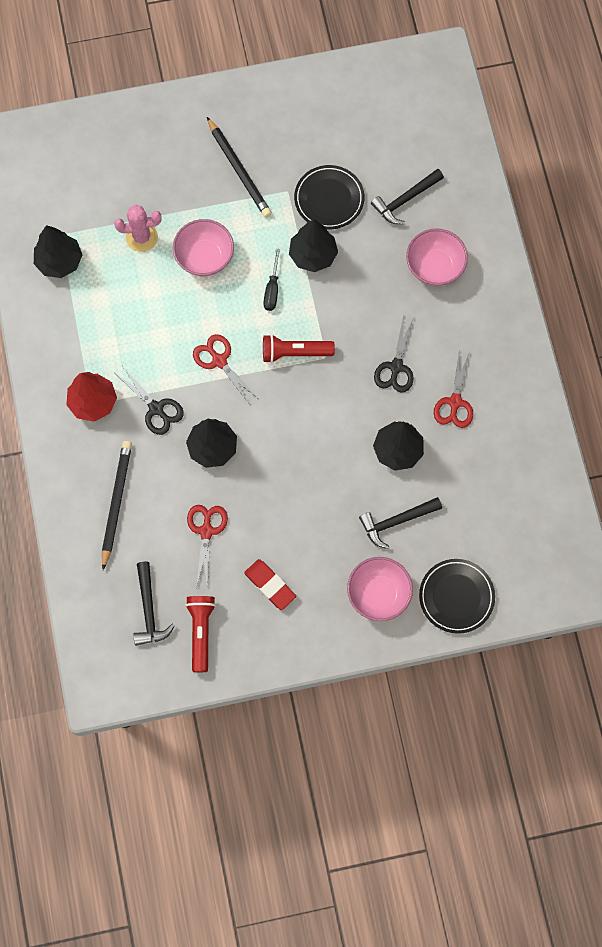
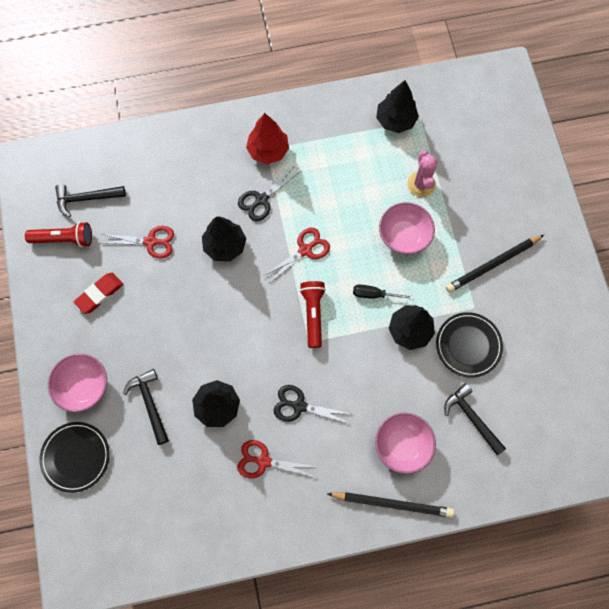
camera: 90 degrees right, 0 degrees up
(116, 503) = (179, 171): black pencil -> black pencil (392, 504)

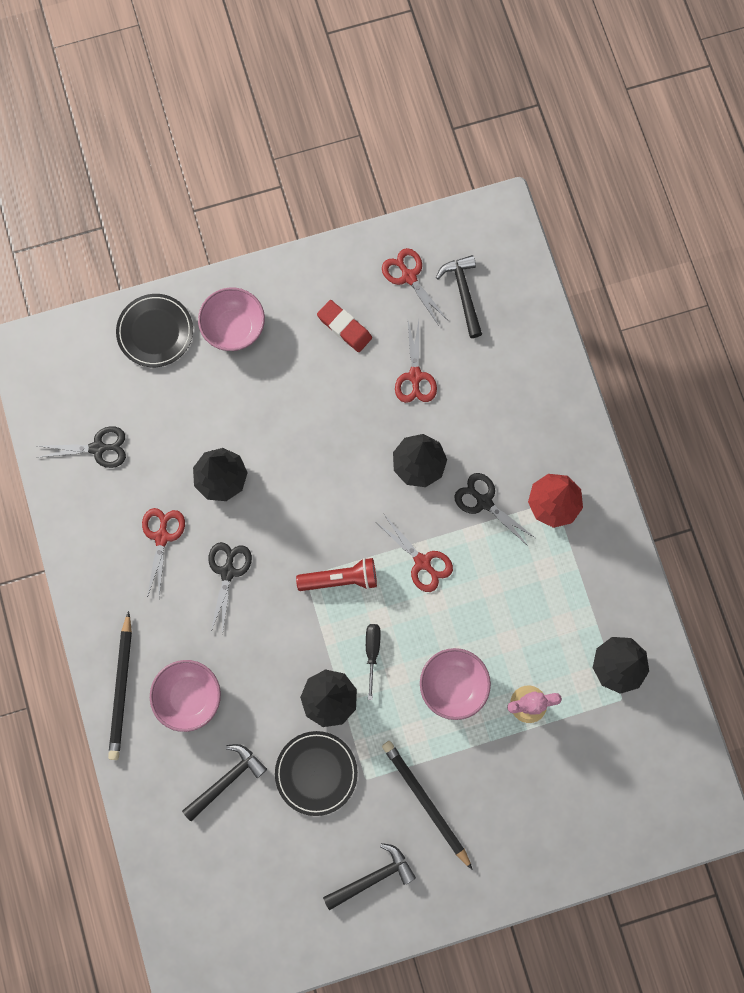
camera: 85 degrees right, 5 degrees up
(64, 239) = (409, 276): red flashlight -> red scissors
(150, 404) = (219, 402): black hammer -> black hammer (372, 877)
(176, 515) = (98, 448): none -> black scissors

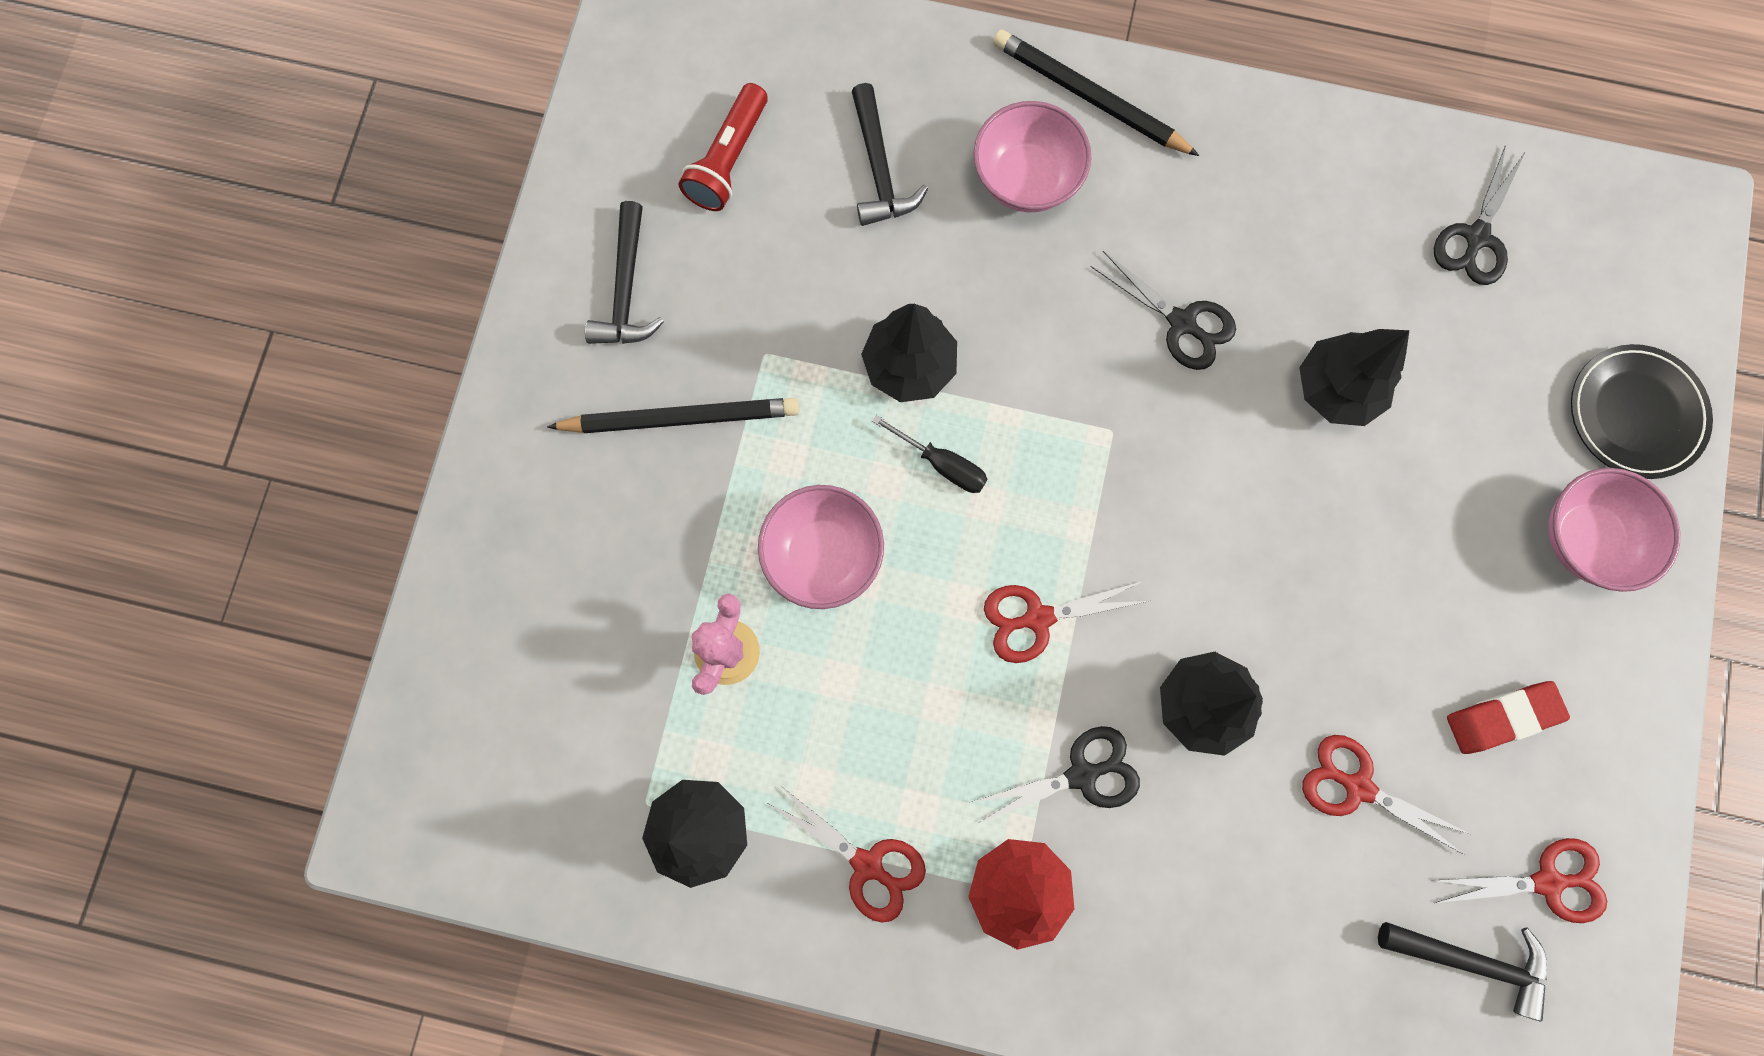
camera: 120 degrees right, 0 degrees up
(162, 537) = (1286, 258): red scissors -> red scissors (867, 865)
(316, 773) = (815, 291): black plate -> none
(340, 578) = (1080, 479): red flashlight -> red flashlight (728, 160)

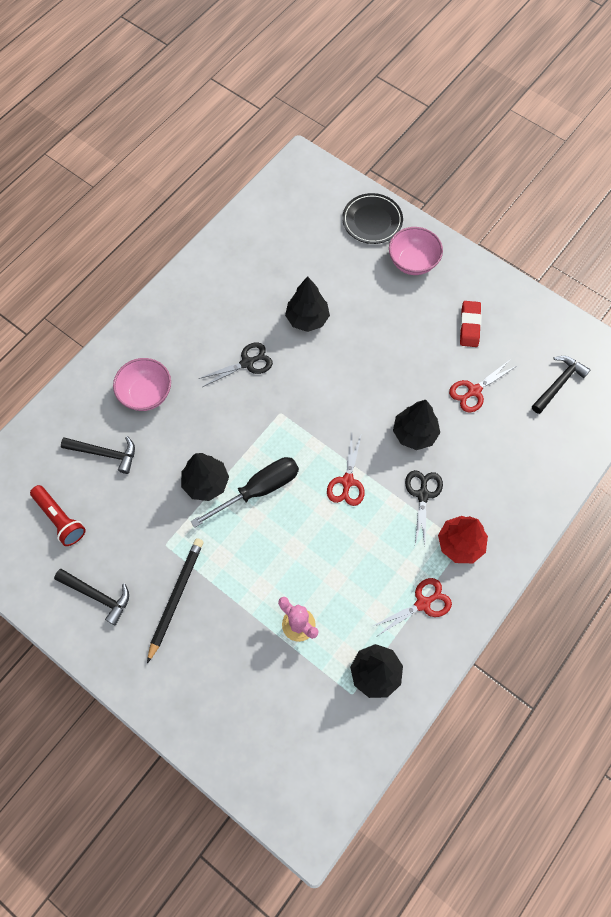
camera: 65 degrees left, 10 degrees down
(823, 555) = (274, 560): pink bowl -> none
(942, 464) = (258, 490): black screwdriver -> black screwdriver, size x1.84
(1089, 97) = (124, 350): black pencil -> none
(1476, 237) = (271, 238): black scissors -> none
(1547, 882) = (539, 342): red scissors -> none

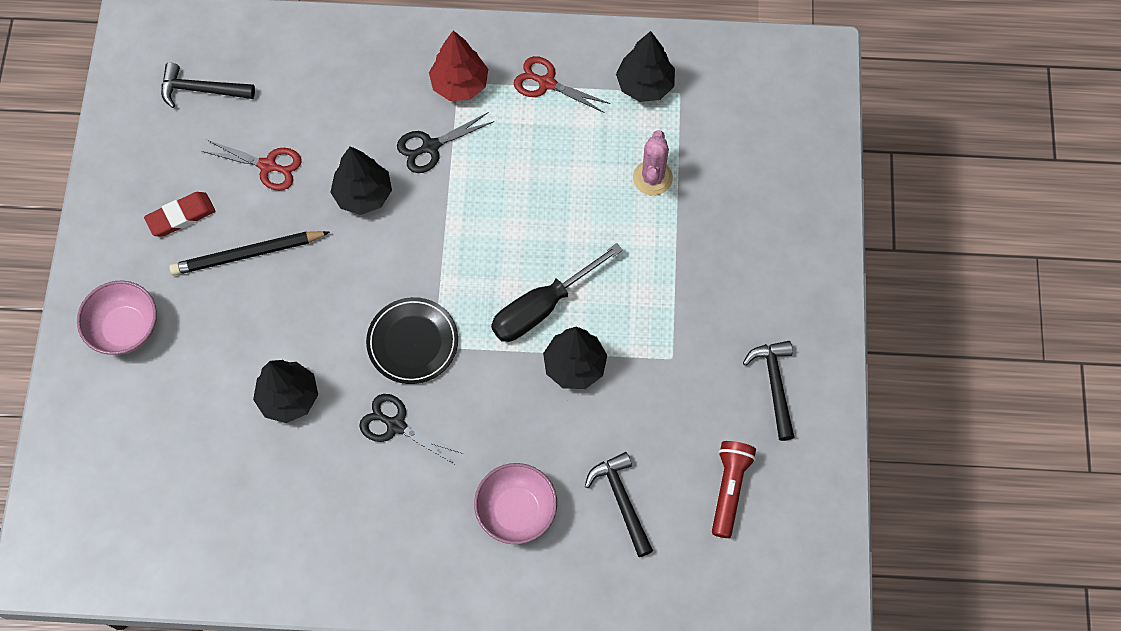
camera: 125 degrees left, 0 degrees up
(176, 597) = (716, 308): black pencil -> black pencil (247, 254)
(258, 490) = (542, 307): black screwdriver -> black screwdriver turned 60 degrees counterclockwise
(347, 481) = (468, 226): red scissors -> none
(372, 221) = (88, 414): black plate -> black plate (412, 342)

